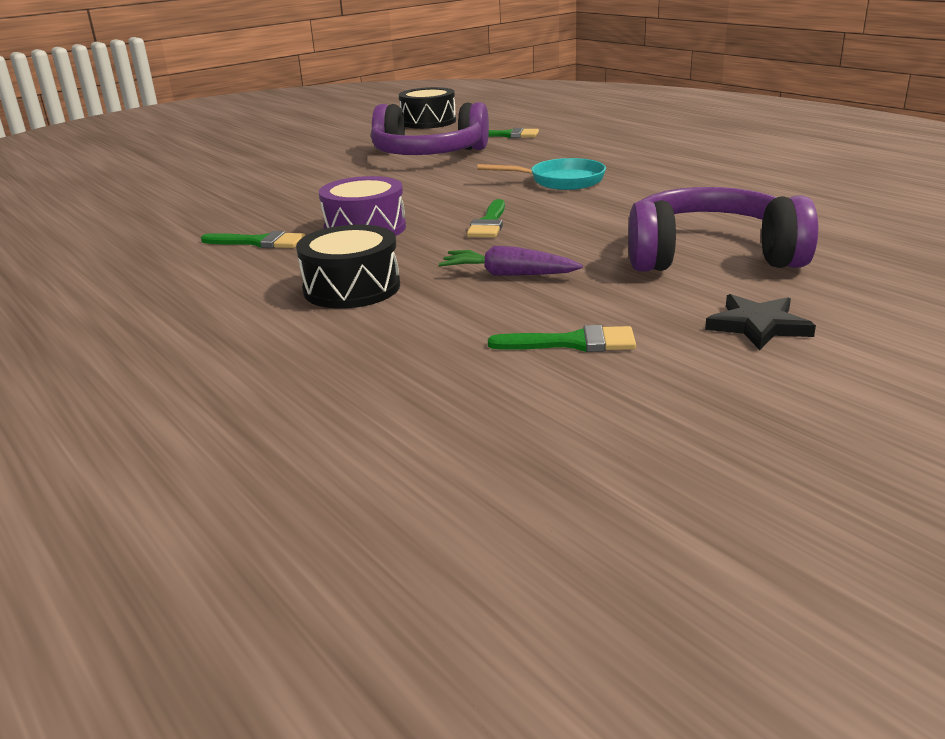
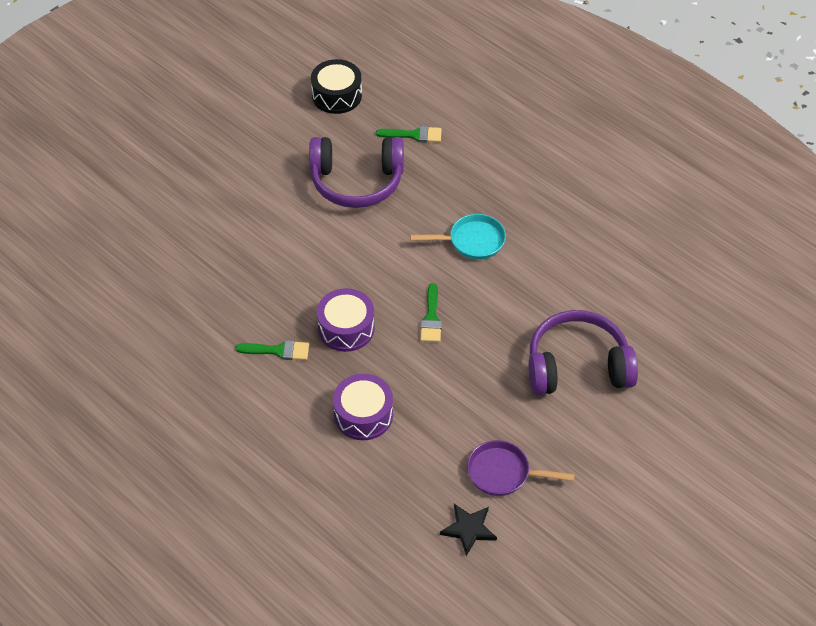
camera: 10 degrees left, 25 degrees up
(352, 288) = (363, 415): black drum -> purple drum
(508, 274) = (456, 394): purple carrot -> none
(573, 343) = (503, 473): green brush -> purple pan
(758, 326) = (600, 451): black star -> black star (469, 529)

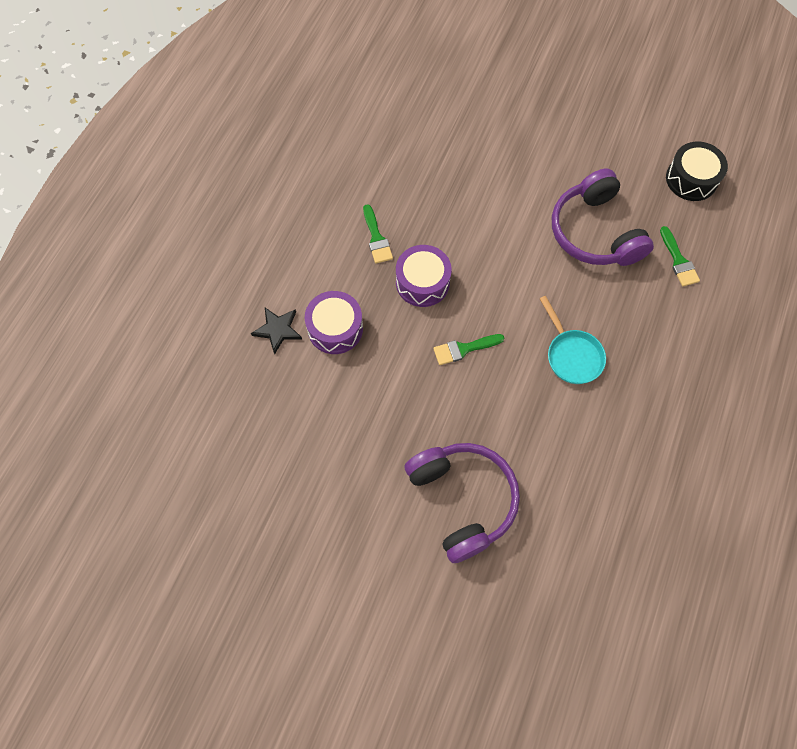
camera: 70 degrees right, 15 degrees up
(469, 529) = (245, 456): black star -> black star (278, 330)
(503, 473) = (314, 467): purple pan -> none

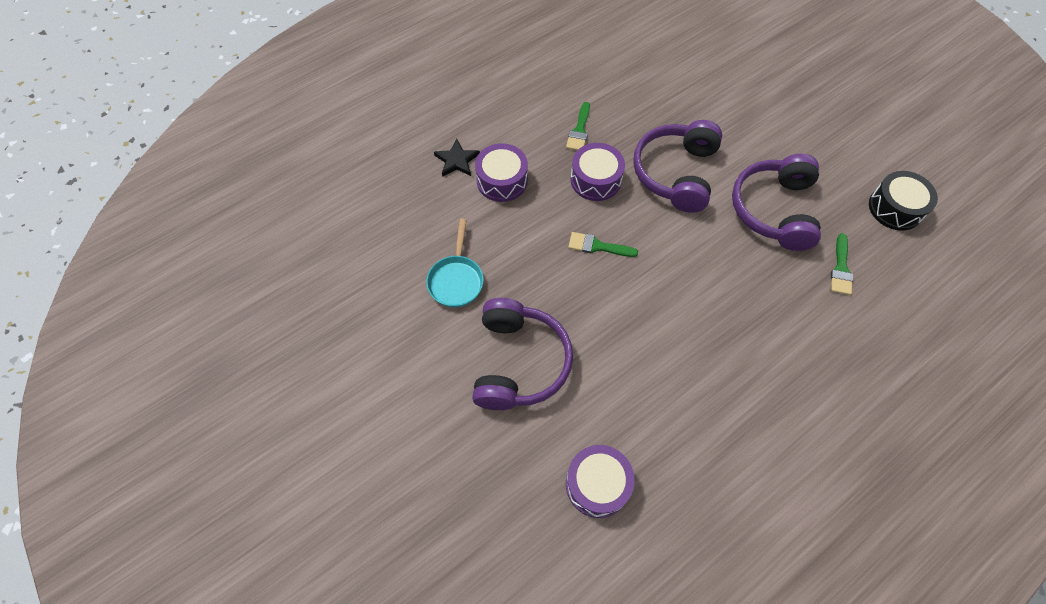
camera: 30 degrees right, 5 degrees down
(490, 239) = (675, 173): none -> purple headphones
(572, 355) = (690, 297): turquoise pan -> turquoise pan (456, 280)
(595, 571) = (597, 484): none -> purple drum

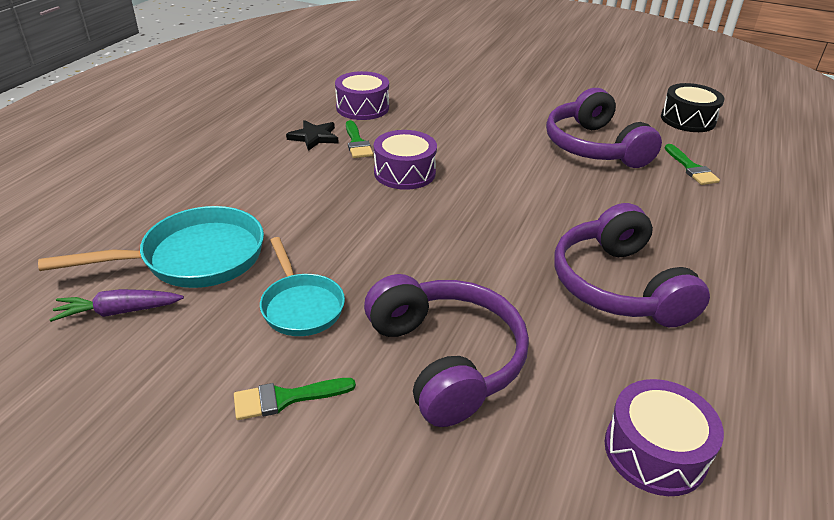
camera: 30 degrees left, 25 degrees down
(352, 237) = (118, 312): none -> purple carrot
(411, 209) = (194, 258): none -> turquoise pan
(456, 160) = (229, 200): black star -> black star (314, 137)
(502, 180) = (297, 201): purple drum -> purple drum (362, 108)
(597, 246) = (451, 222): green brush -> green brush (286, 398)
(675, 173) = (481, 147): purple headphones -> purple headphones (618, 286)

